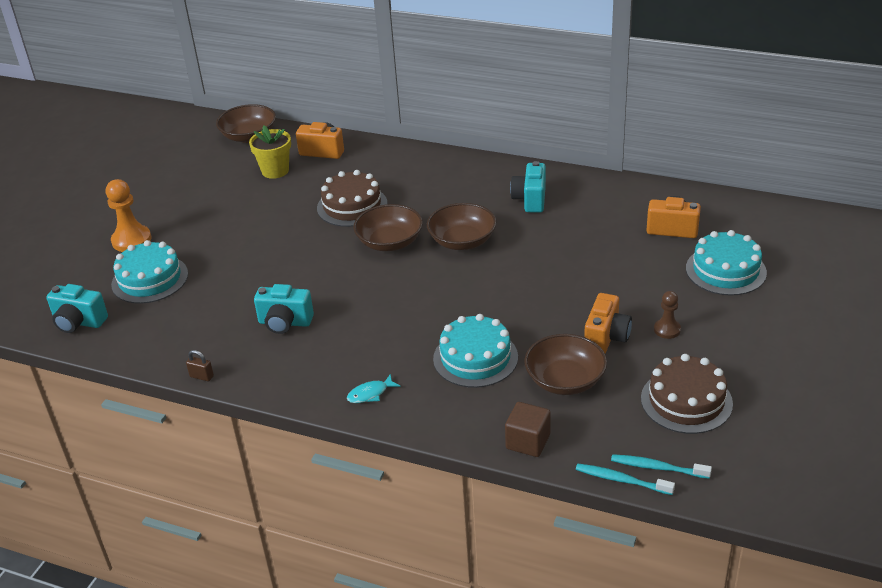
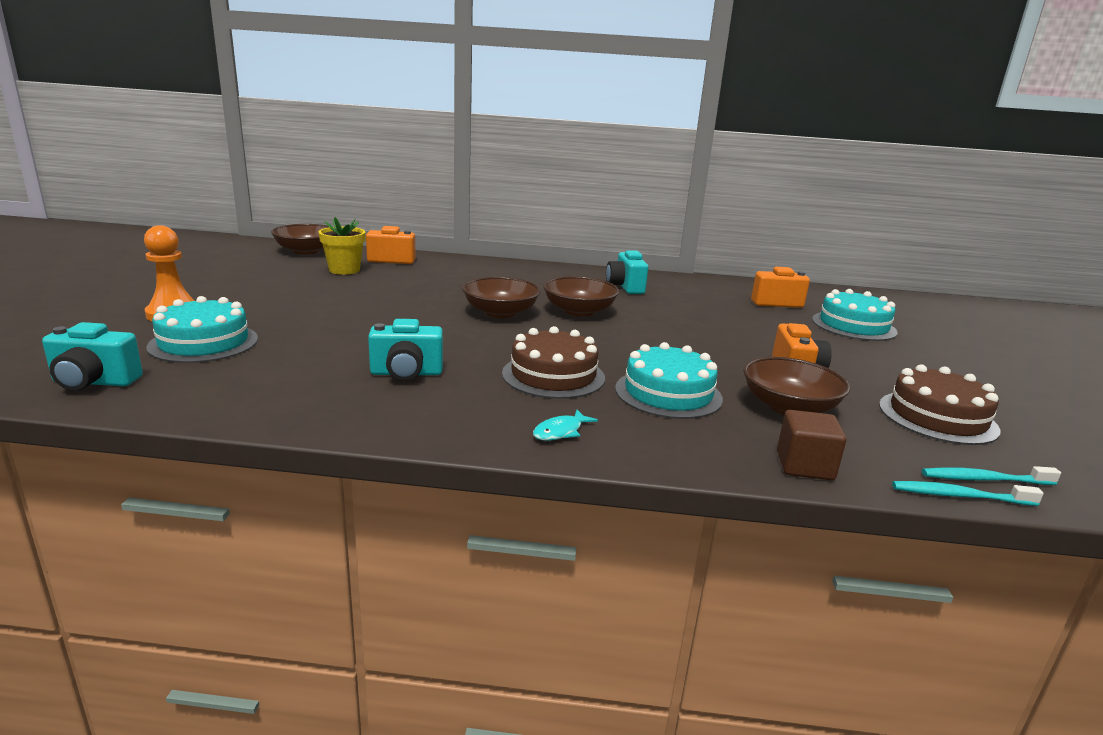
camera: 20 degrees left, 15 degrees down
(201, 376) = (303, 427): brown padlock -> none
(352, 206) = (443, 290): brown cake -> brown cake (553, 375)
(667, 330) = (849, 365): brown pawn -> none

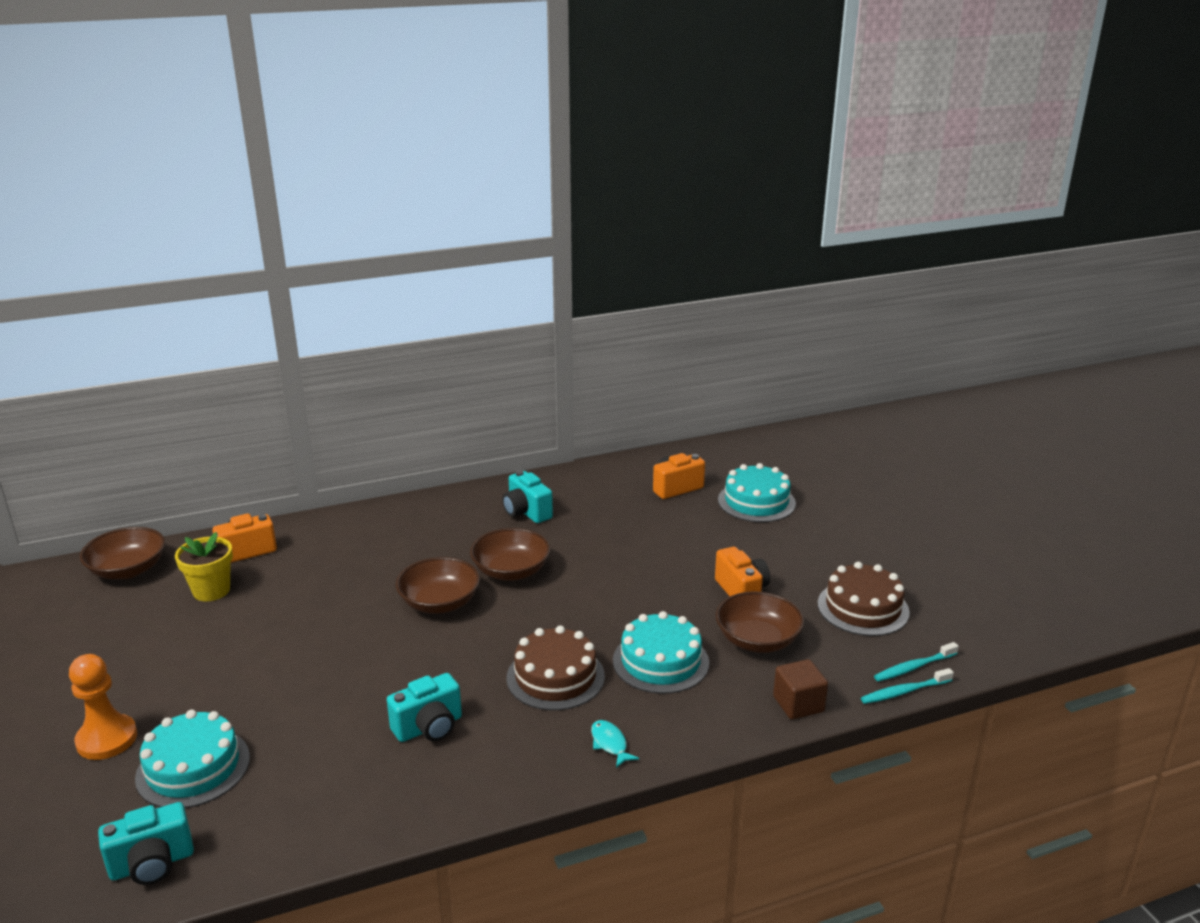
camera: 25 degrees left, 5 degrees up
(560, 432) = (610, 744): turquoise fish -> turquoise fish turned 135 degrees clockwise

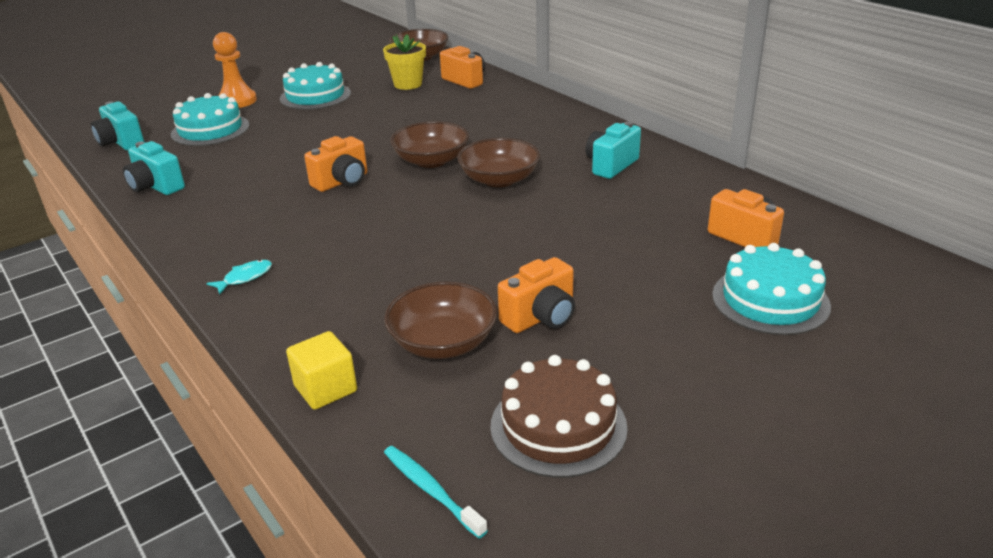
camera: 75 degrees right, 5 degrees up
(429, 727) = (259, 193): turquoise camera -> turquoise camera (156, 187)
(444, 665) = (342, 182): none -> orange camera
(555, 677) = (339, 233): brown cake -> none
(660, 661) = (380, 284): turquoise cake -> turquoise cake (315, 96)
(798, 704) = (325, 389): brown cube -> yellow cube
(904, 691) = (371, 483): turquoise toothbrush -> none

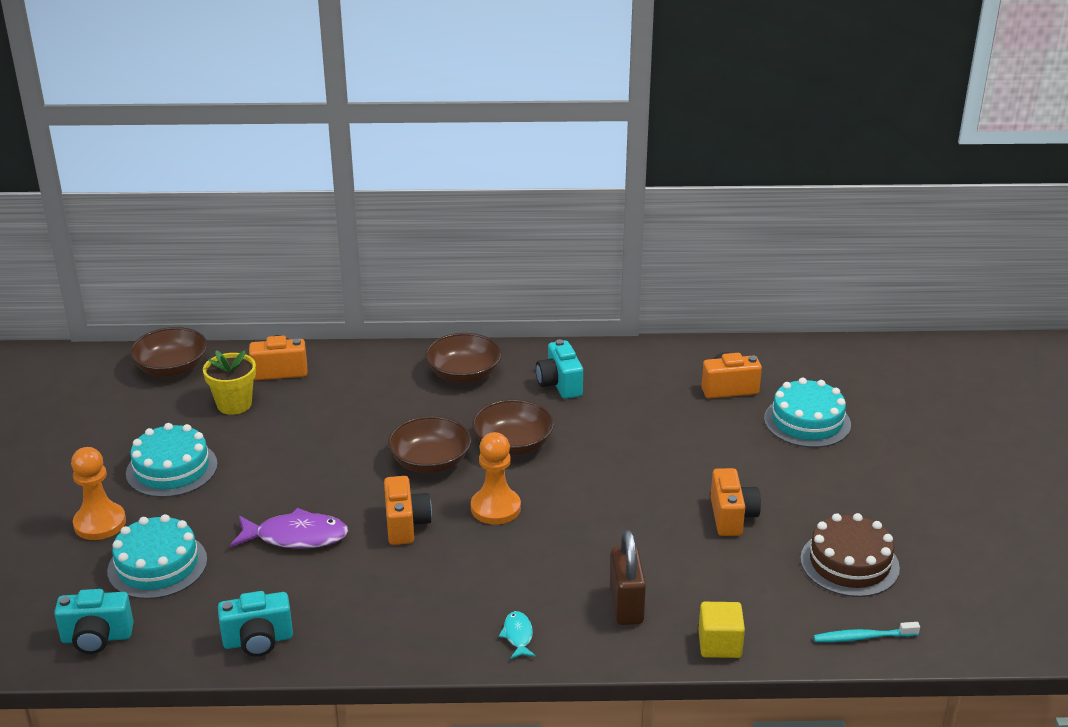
camera: 55 degrees left, 0 degrees up
(285, 154) = (296, 537): none -> purple fish
(337, 312) = (626, 605): none -> brown padlock
(405, 205) = (495, 508): none -> orange pawn
(443, 342) = (717, 571): brown bowl -> brown bowl (464, 374)

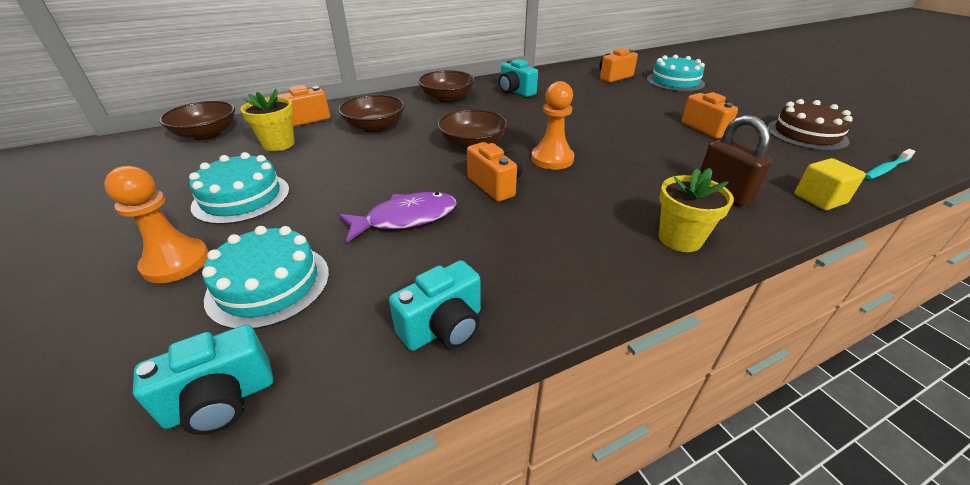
camera: 25 degrees left, 5 degrees up
(513, 444) = (521, 123): brown bowl -> brown bowl (375, 127)
(518, 636) = (680, 239): turquoise fish -> yellow flower pot

